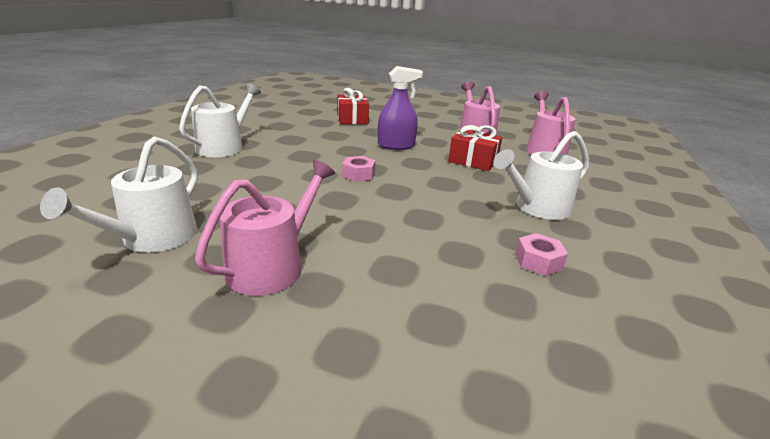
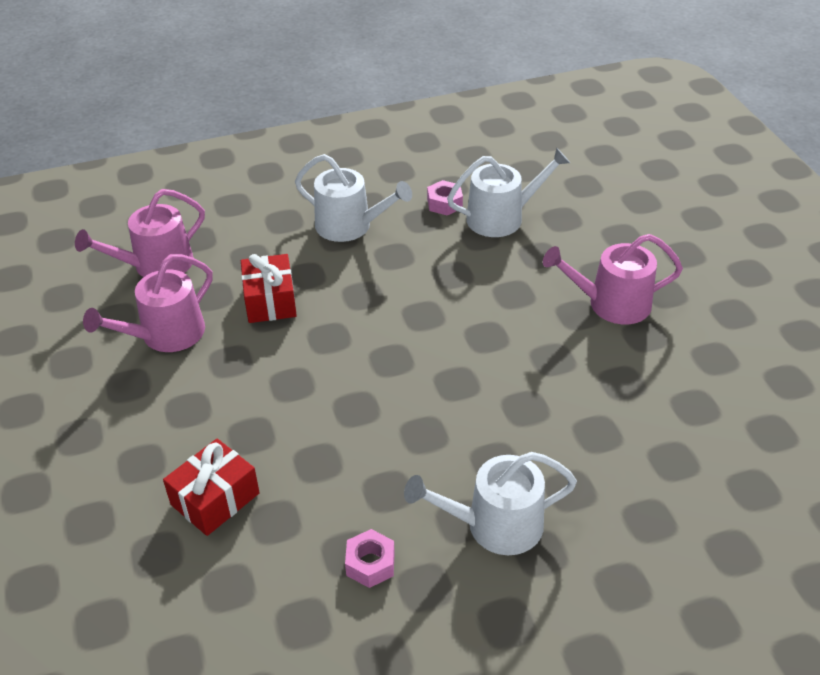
camera: 125 degrees left, 15 degrees up
(153, 238) = (676, 383): white watering can -> white watering can (501, 218)
(358, 174) = (418, 357): pink nut -> pink nut (370, 564)
(396, 146) = (290, 382): purple spray bottle -> none

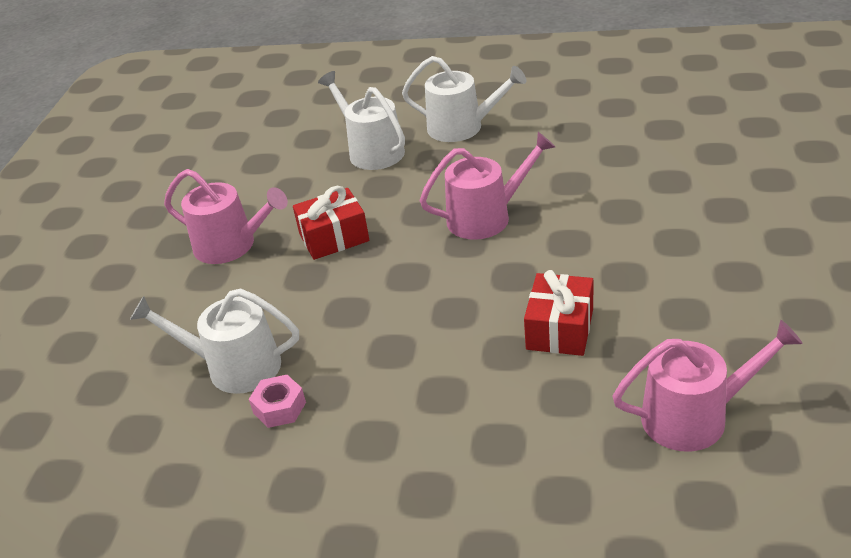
camera: 150 degrees left, 5 degrees down
(166, 335) = (690, 317): pink watering can -> pink watering can (486, 217)
(215, 499) = (663, 174): red gift -> red gift (334, 237)
(350, 226) = (417, 407): white watering can -> white watering can (372, 151)
(370, 564) = (559, 123): pink nut -> none

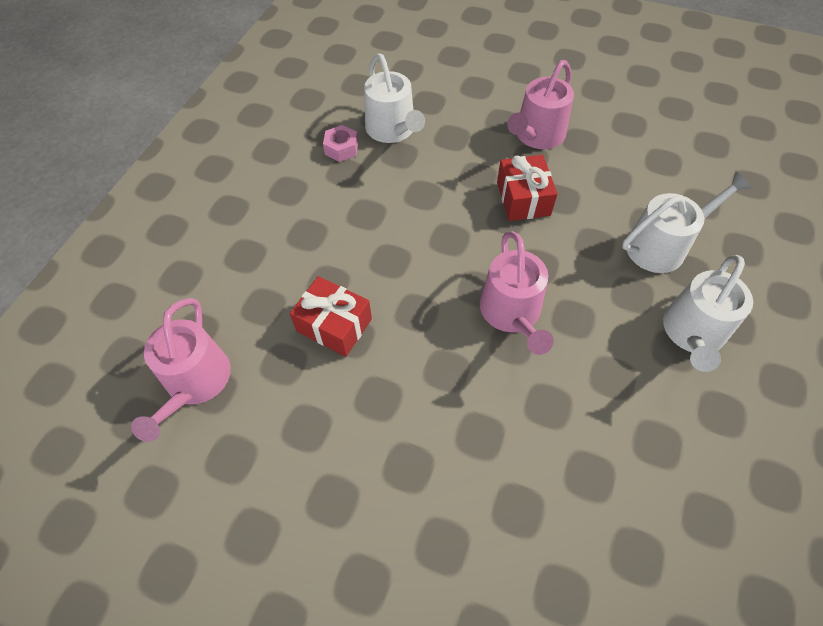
camera: 100 degrees right, 20 degrees up
(235, 367) = (393, 130): white watering can -> white watering can turned 135 degrees clockwise

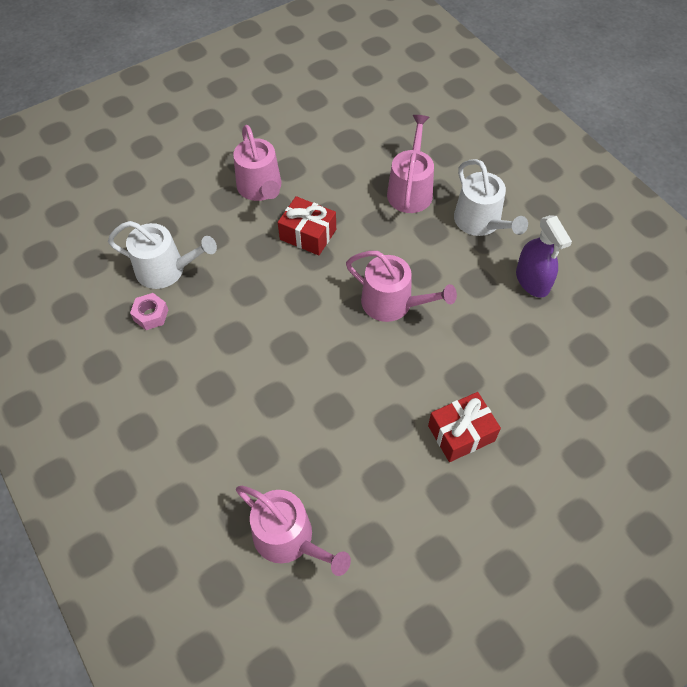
camera: 55 degrees left, 0 degrees up
(334, 325) = (315, 416): red gift -> red gift (461, 433)
(662, 246) = (410, 190): white watering can -> pink watering can
(670, 433) = (532, 281): none -> purple spray bottle

